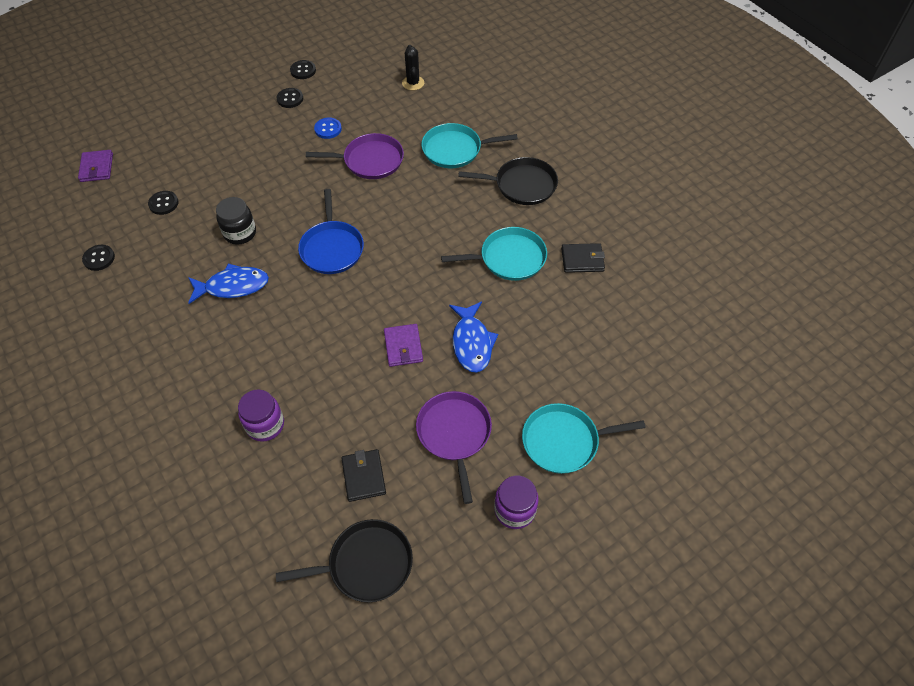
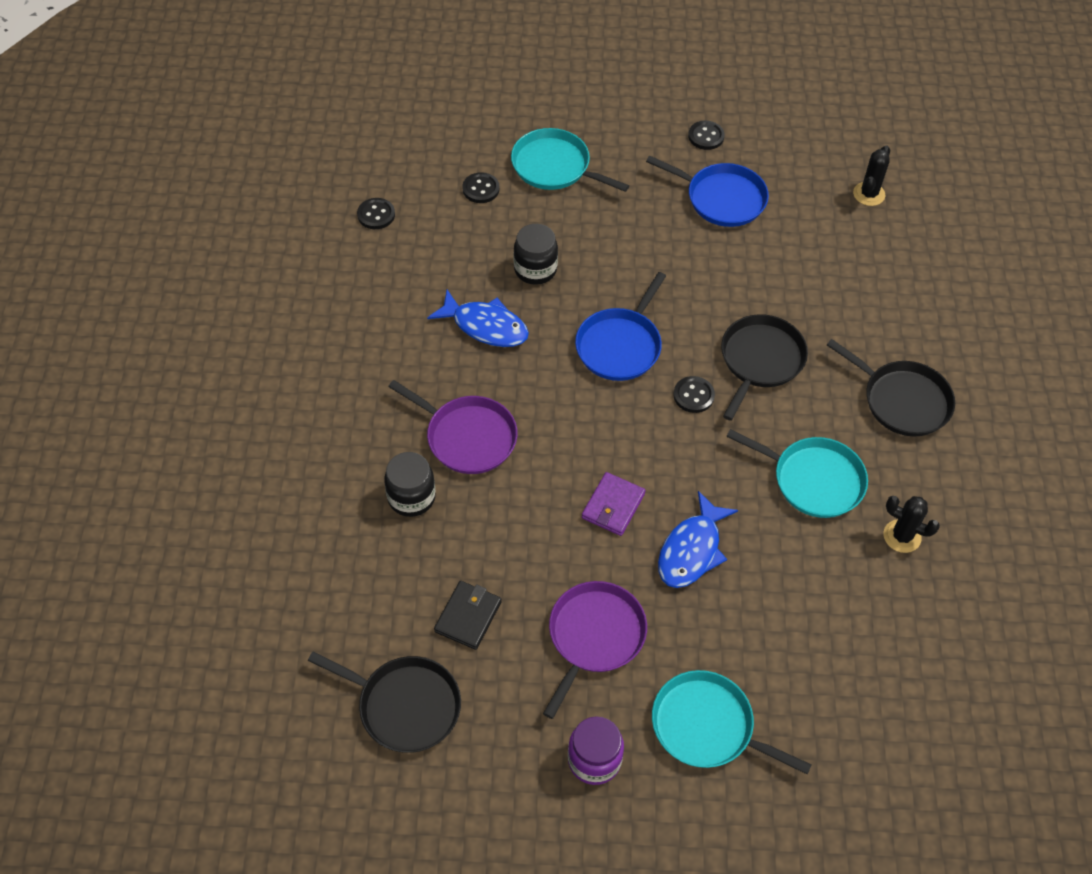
camera: 35 degrees right, 0 degrees up
(97, 168) = (442, 108): purple wallet -> none
(265, 425) = (411, 497): purple jar -> black jar
(303, 70) = (747, 108): black button -> black button (693, 395)
(328, 129) = (722, 198): blue button -> blue pan
(370, 161) = (741, 265): purple pan -> purple pan (467, 437)
(424, 209) = (760, 360): none -> black pan
(455, 150) = (854, 308): turquoise pan -> turquoise pan (554, 166)
(582, 260) = (902, 536): black wallet -> black cactus

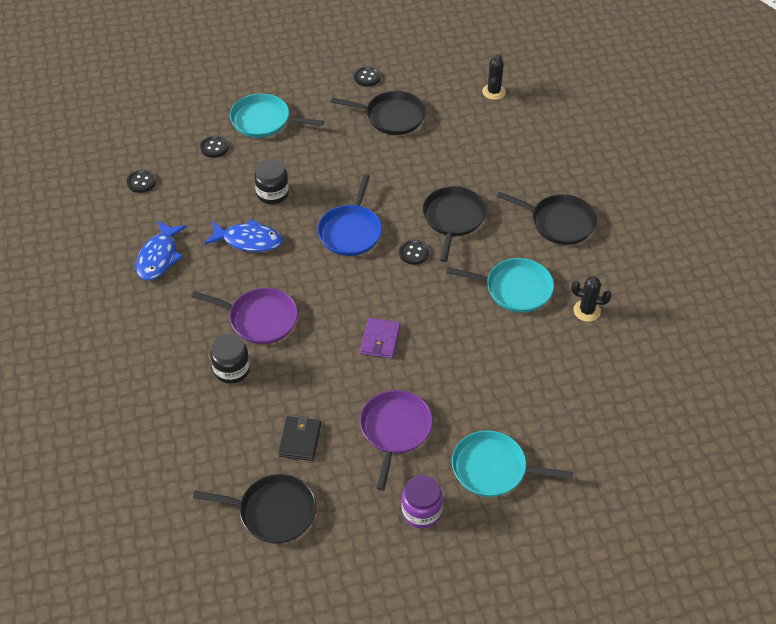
camera: 15 degrees left, 5 degrees down
(691, 550) = (445, 355): blue fish -> blue fish (159, 257)
(722, 198) = (391, 116): blue pan -> black pan

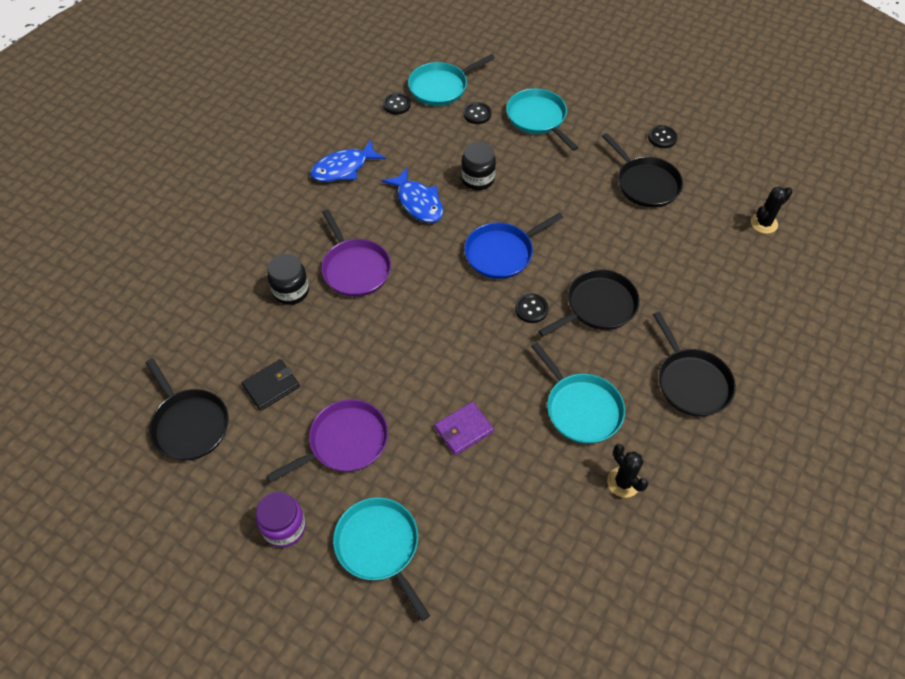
camera: 45 degrees right, 5 degrees up
(160, 146) = (441, 87): none -> turquoise pan
(380, 340) = (421, 359): purple wallet -> purple wallet (463, 430)

